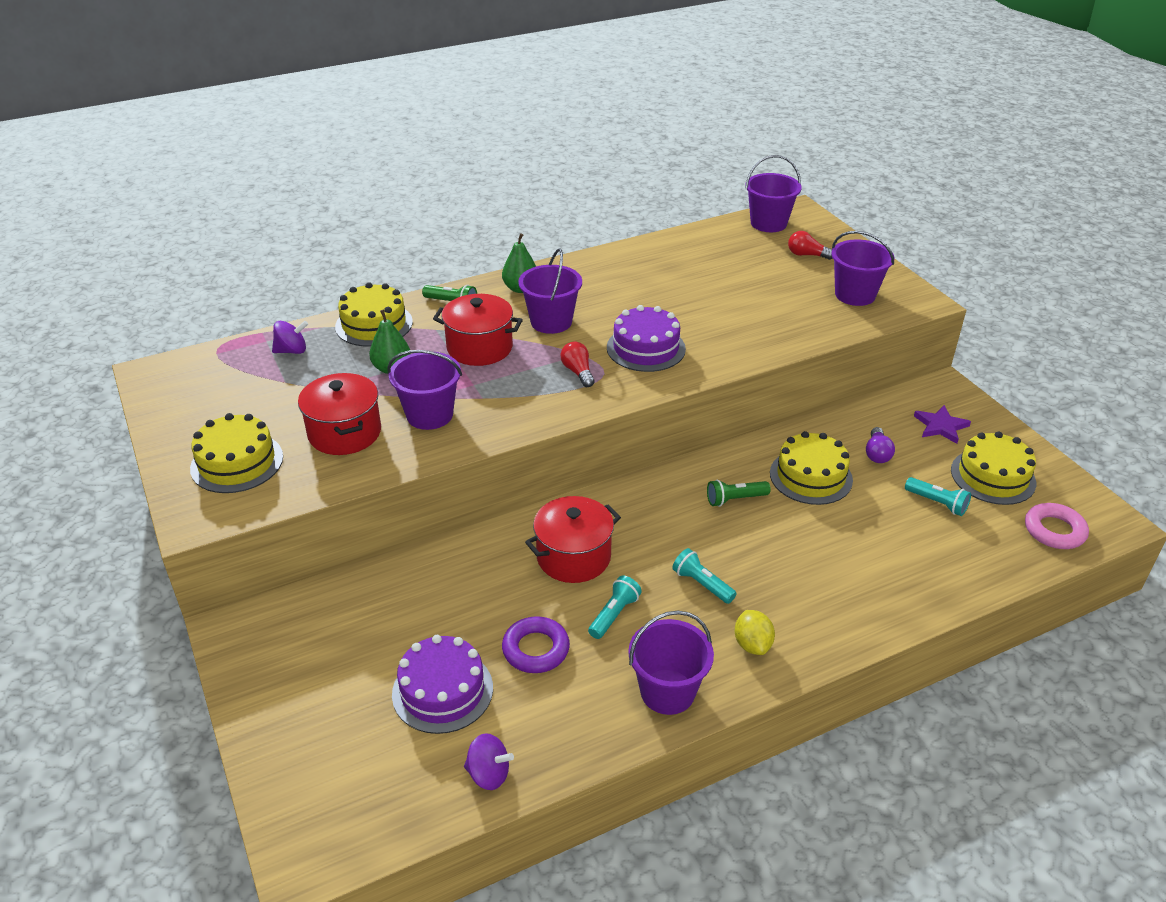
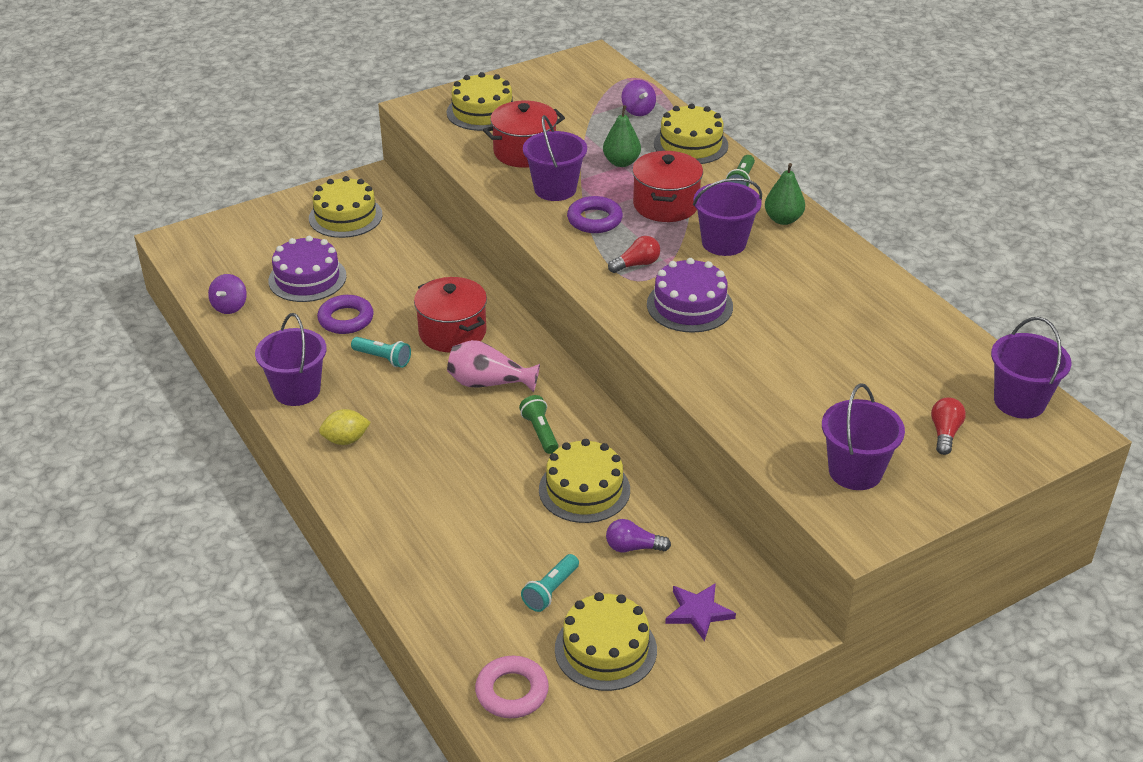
camera: 85 degrees right, 0 degrees up
(311, 655) = (345, 216): none -> yellow cake
(495, 392) = (594, 220): none -> purple ring
(661, 532) = (488, 383): none -> pink vase
(702, 584) = (419, 409): turquoise flashlight -> none

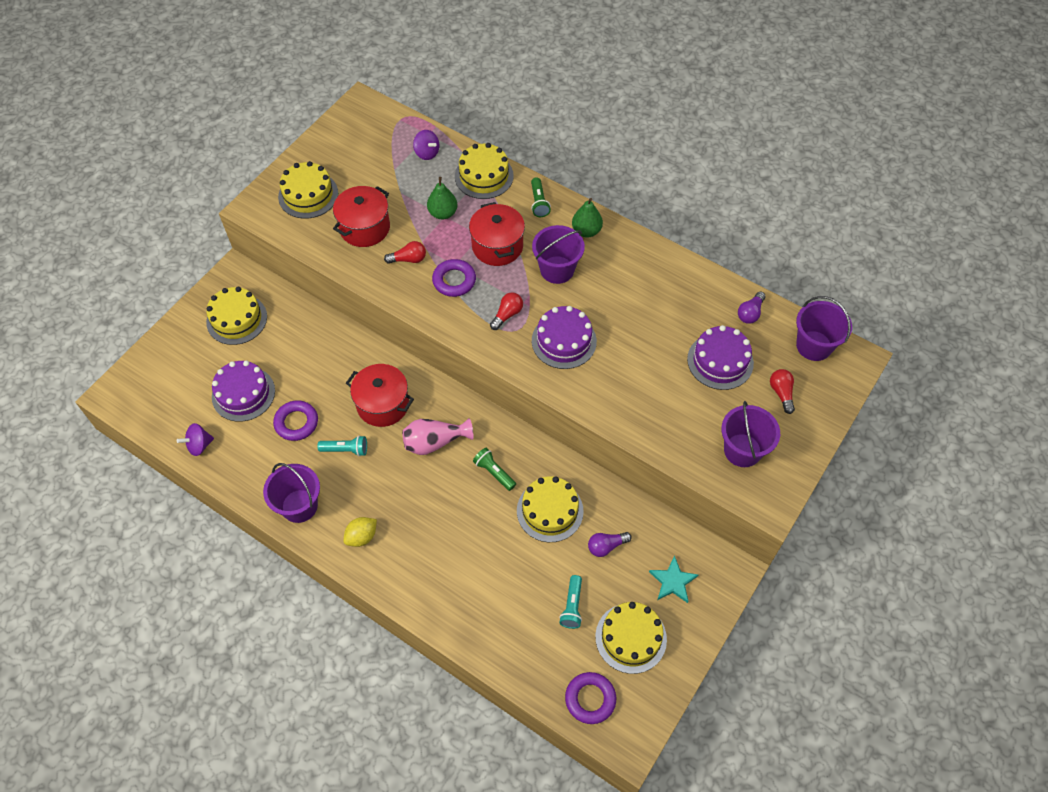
camera: 25 degrees left, 20 degrees up
(230, 306) = (199, 445): purple spinning top -> purple spinning top turned 75 degrees clockwise
(512, 692) = (590, 699): pink ring -> purple ring
(555, 189) = (408, 259): purple bucket -> red light bulb
(698, 612) = (673, 581): purple star -> turquoise star
(879, 379) = (720, 361): none -> purple cake
(949, 347) = (750, 313): none -> purple light bulb

